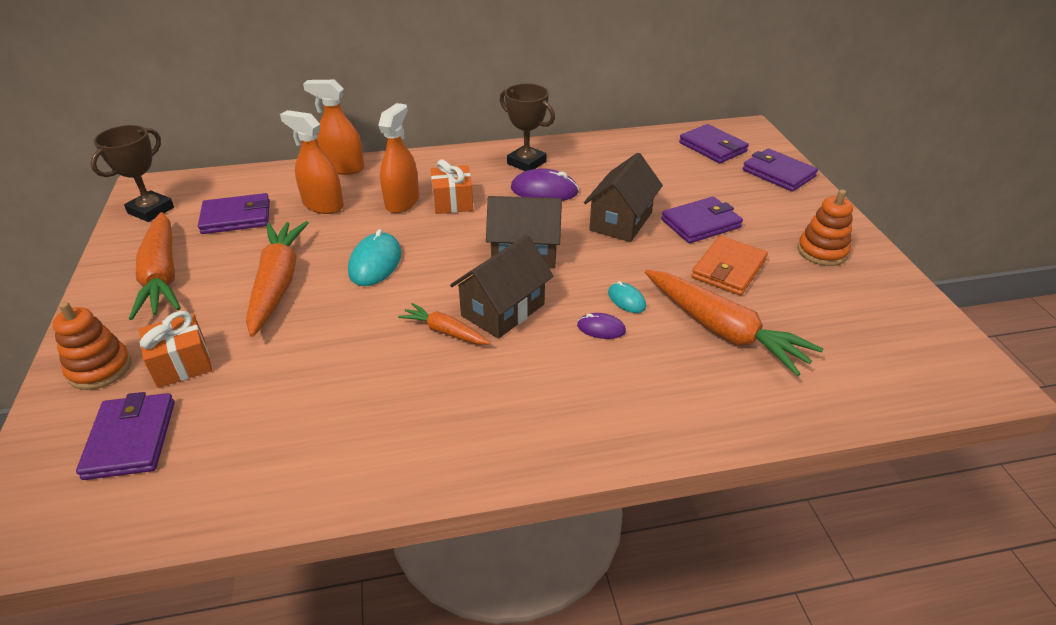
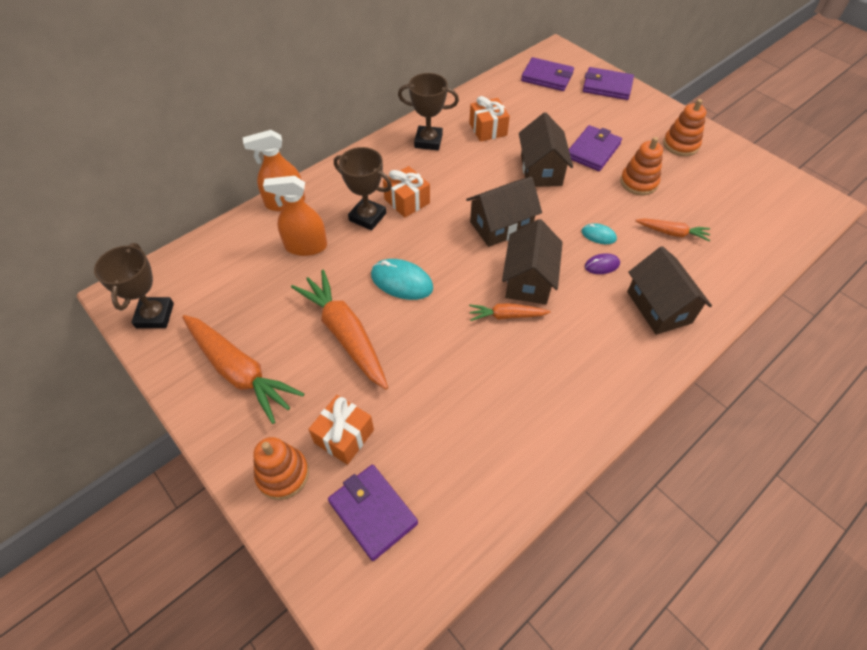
camera: 30 degrees left, 15 degrees up
(236, 217) = (243, 289): purple wallet -> none
(375, 263) = (401, 281): turquoise mouse -> turquoise mouse turned 45 degrees counterclockwise
(402, 202) = (367, 217): orange spray bottle -> brown trophy
(544, 190) = (464, 163): purple mouse -> none
(599, 171) = (488, 129): none -> orange gift
(630, 395) = (659, 307): none -> brown house
(723, 330) = (672, 233): orange carrot -> orange carrot, size x0.52
(728, 269) = (638, 182): orange wallet -> orange stacking toy

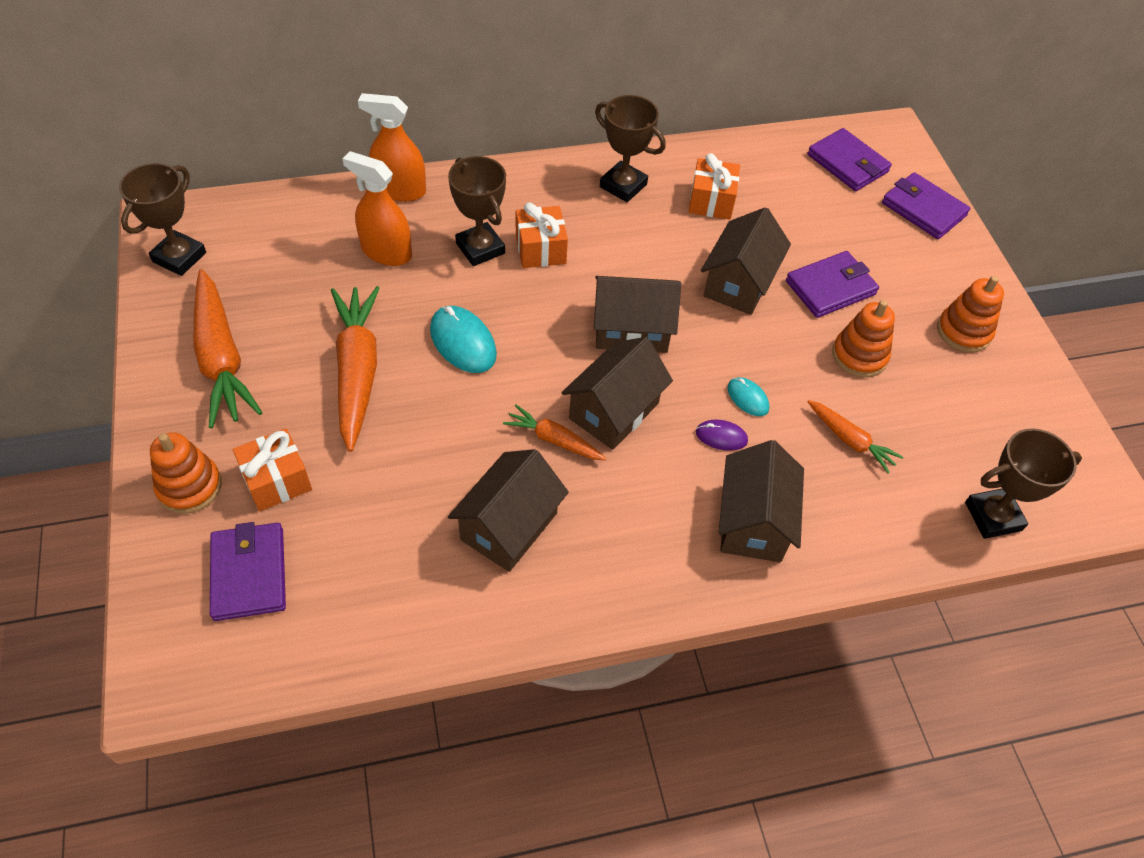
camera: 25 degrees right, 0 degrees up
(521, 385) = (509, 526): none -> brown house
(776, 239) = (993, 516): none -> brown trophy

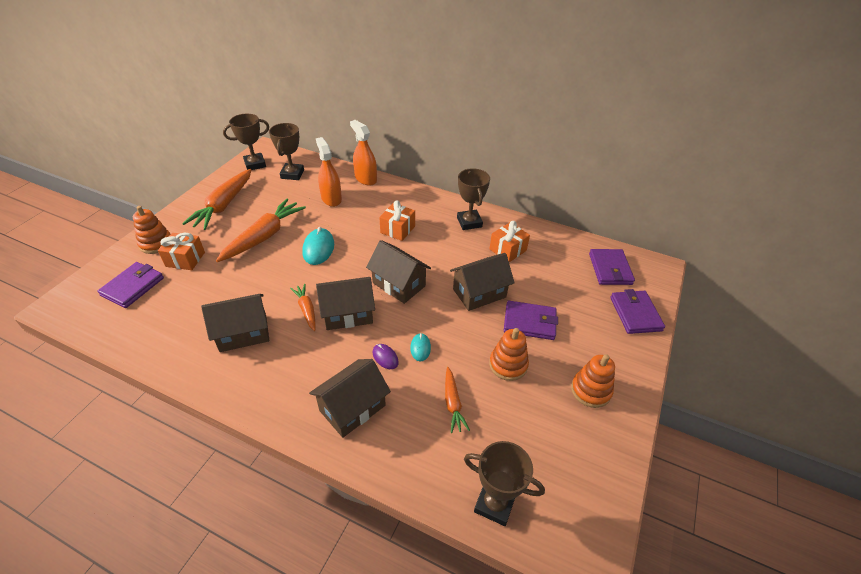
camera: 40 degrees right, 10 degrees down
(480, 248) = (371, 216): brown trophy -> brown trophy (292, 174)

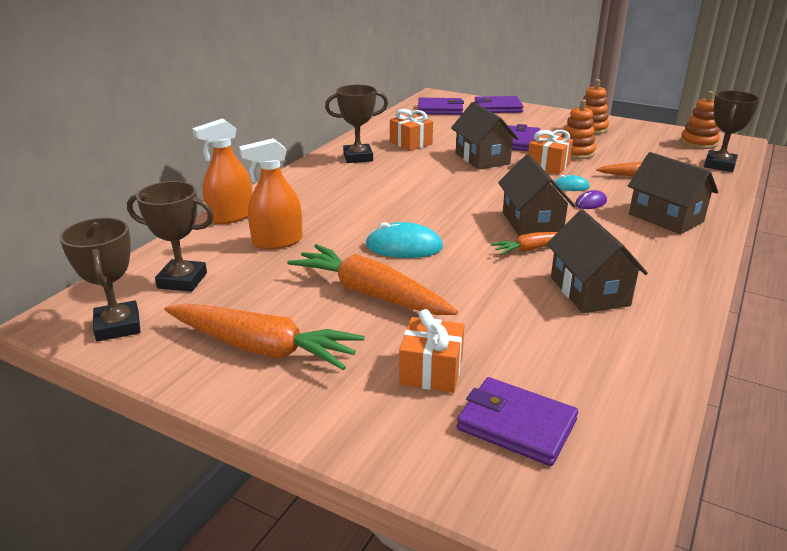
camera: 85 degrees left, 15 degrees down
(156, 243) = (380, 421): orange stacking toy -> orange stacking toy (698, 143)
(397, 229) = (366, 195): orange gift -> orange gift (548, 165)
(399, 284) = (474, 195): brown house -> none

